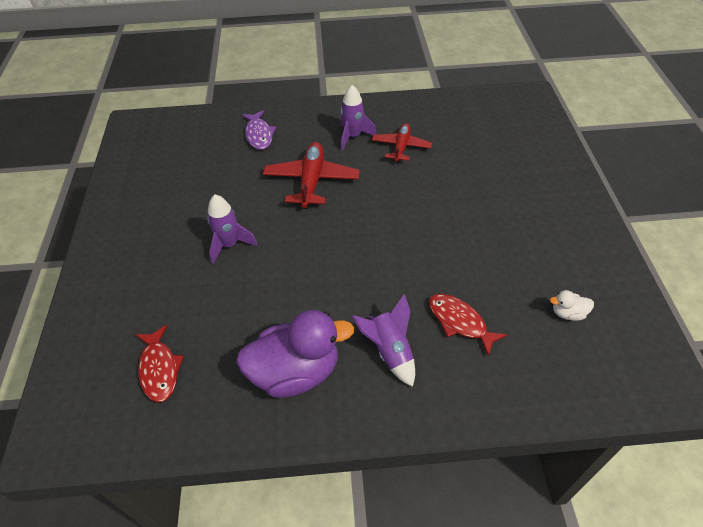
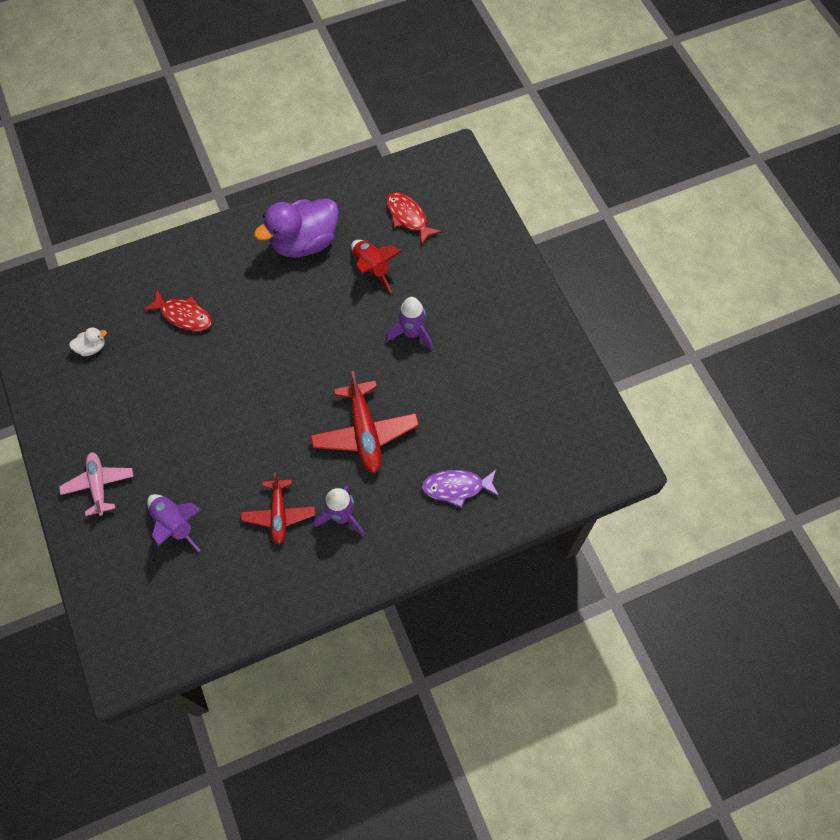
camera: 160 degrees right, 15 degrees up
(234, 318) = (372, 268): none -> red rocket
(259, 135) = (456, 487): purple fish -> purple fish turned 60 degrees counterclockwise
(390, 351) = (236, 277): purple rocket -> purple rocket (175, 524)
(553, 195) = (99, 485): none -> pink plane

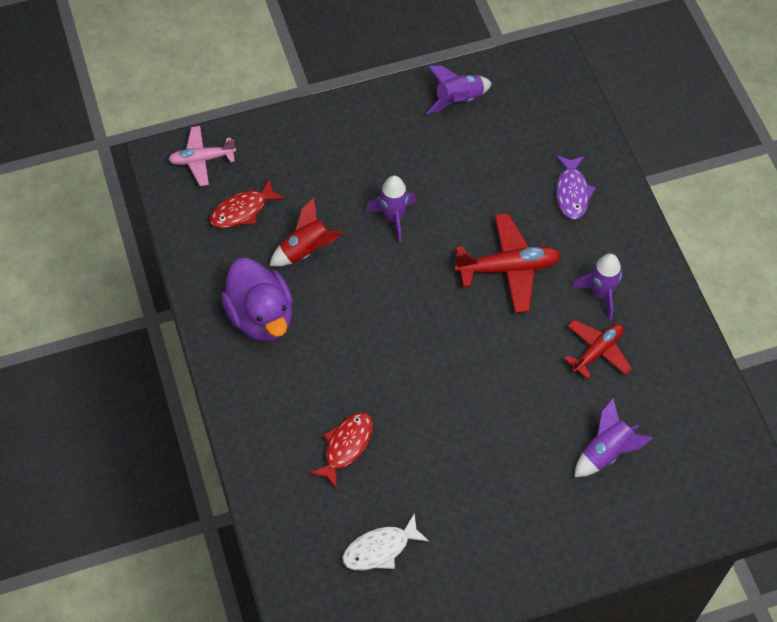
camera: 85 degrees left, 5 degrees down
(92, 348) = (380, 549): white duck -> white fish
(99, 485) = (558, 533): pink plane -> pink plane (202, 159)
(279, 514) = (597, 351): red plane -> red plane turned 45 degrees counterclockwise
(553, 379) = (458, 100): none -> purple rocket

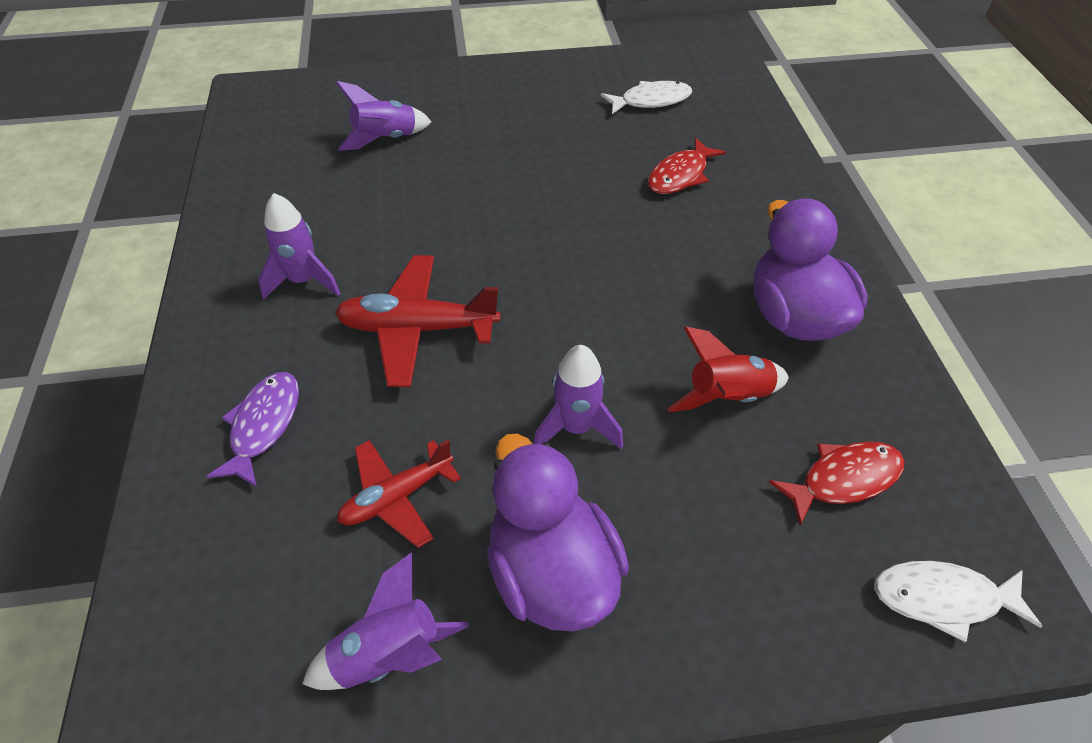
camera: 170 degrees left, 10 degrees down
(202, 159) = (942, 599): pink plane -> white fish
(392, 143) = (552, 573): none -> purple duck
(597, 351) = (345, 222): red plane -> red plane (397, 497)

